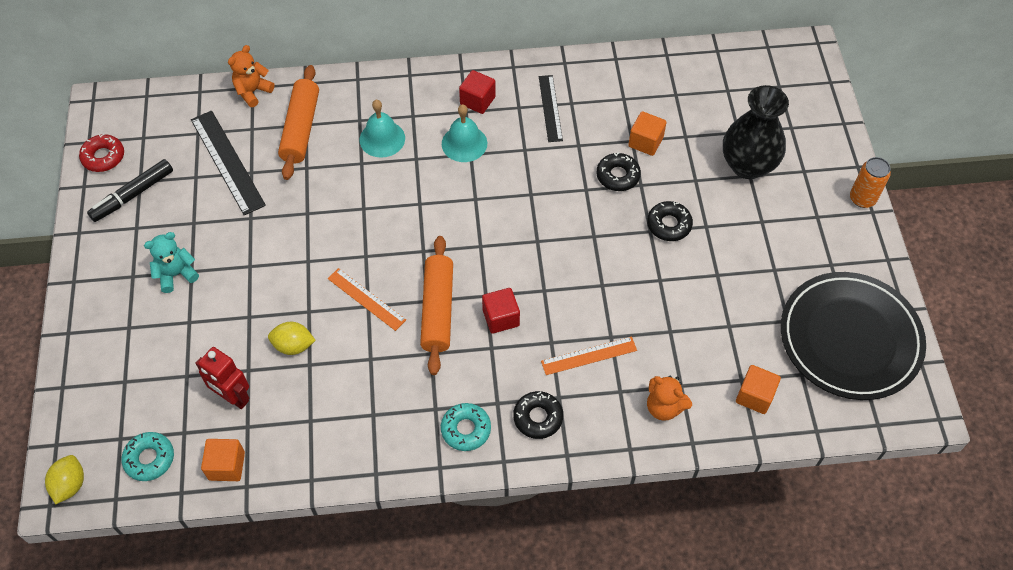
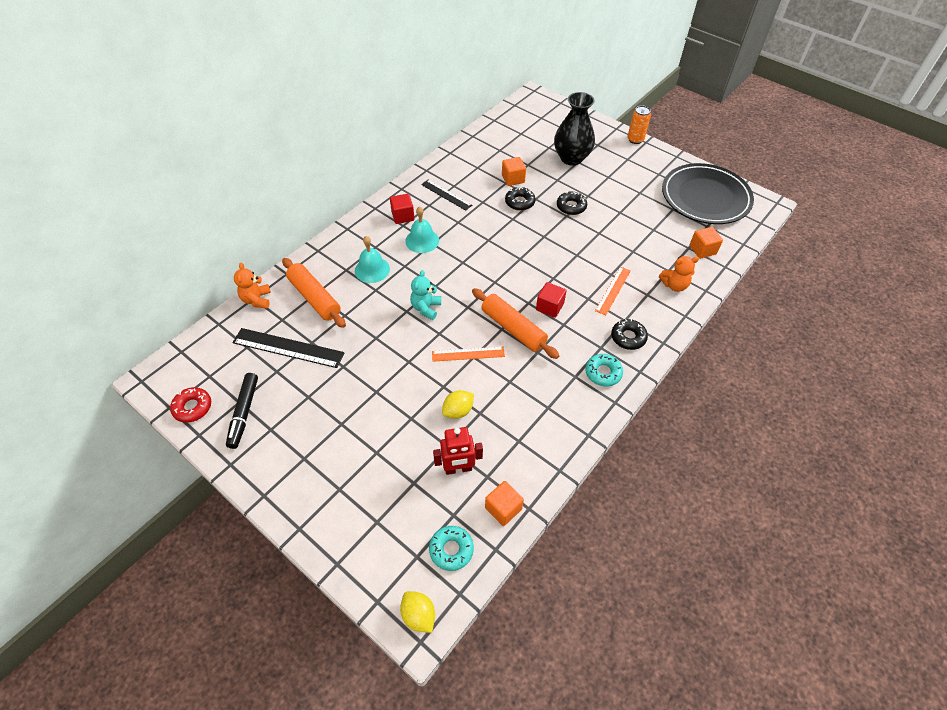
camera: 45 degrees left, 5 degrees down
(176, 274) = (333, 433): turquoise teddy bear -> turquoise teddy bear (426, 308)

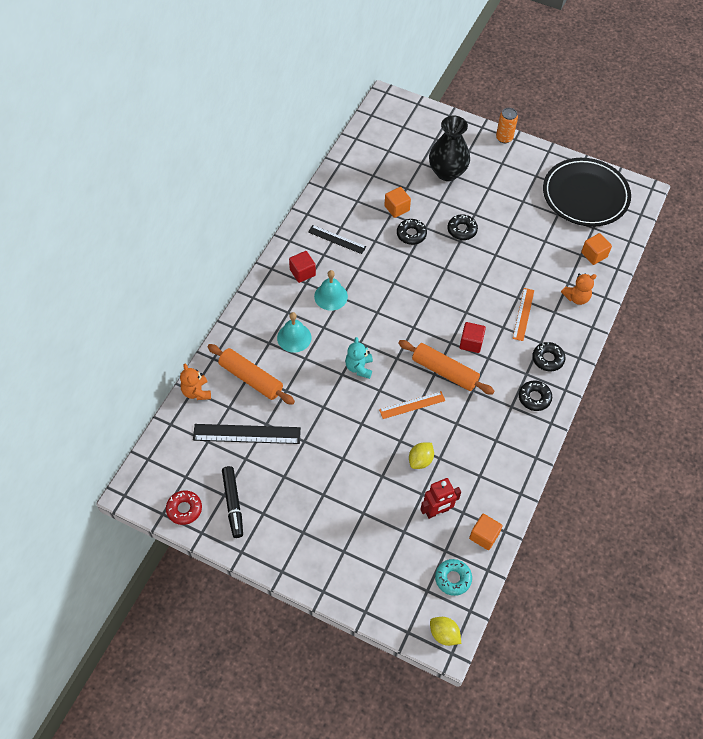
camera: 15 degrees left, 5 degrees up
(603, 373) = (534, 398): turquoise donut -> black donut

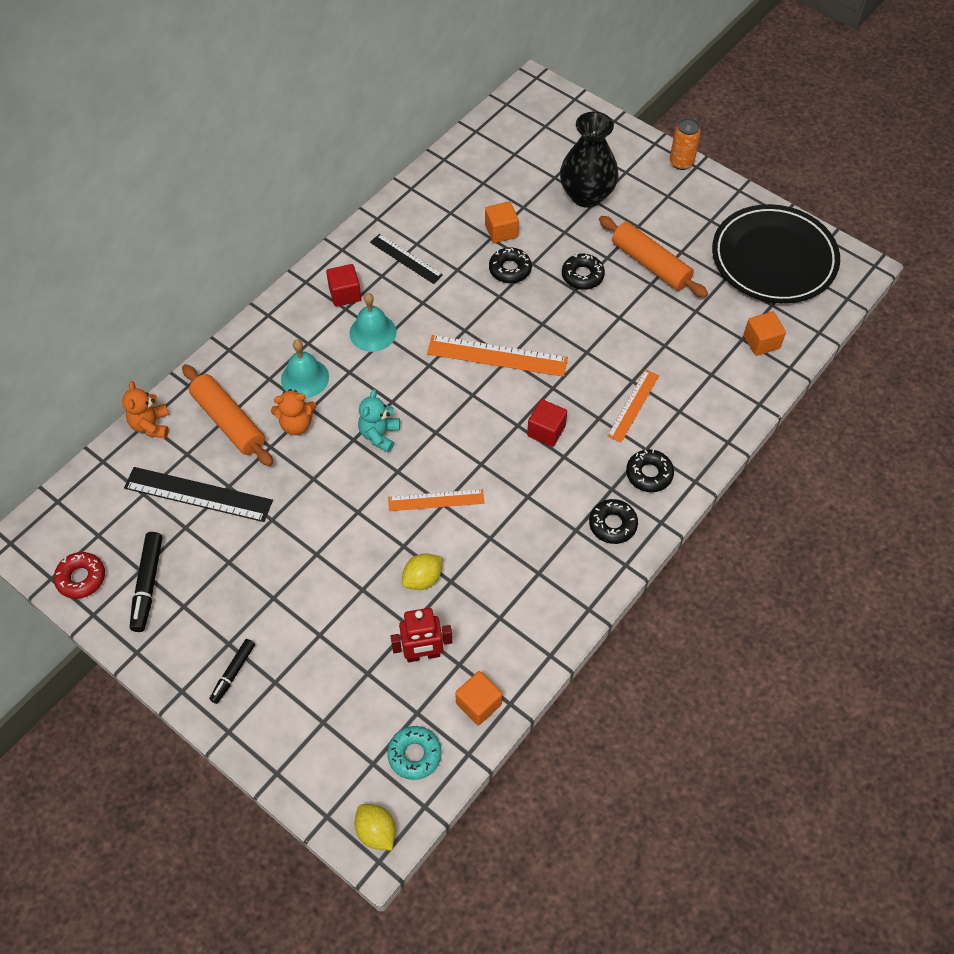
camera: 15 degrees right, 0 degrees up
(313, 551) = (233, 672): none -> black marker
(421, 297) = (497, 356): none -> orange ruler
(444, 372) = (496, 463): orange rolling pin -> orange rolling pin (650, 264)
(576, 297) = (717, 397): orange teddy bear -> orange teddy bear (296, 424)

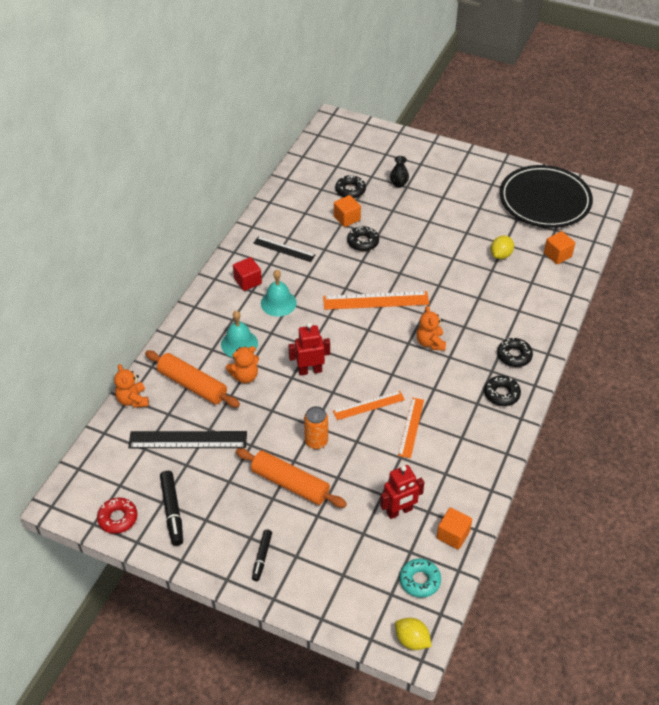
camera: 15 degrees left, 10 degrees down
(379, 435) = (310, 370): turquoise teddy bear -> red robot
(422, 579) = (379, 460): yellow lemon -> yellow lemon (501, 255)
(546, 431) = (430, 343): red cube -> orange teddy bear
(582, 276) = (416, 236): black donut -> black donut (350, 190)
(586, 195) = (399, 184): black vase -> black vase, size x0.45
(633, 405) = (485, 313): orange ruler -> orange ruler (411, 427)
(650, 264) = (461, 220): orange rolling pin -> orange rolling pin (290, 484)
(681, 162) = (457, 151): orange can -> orange can (316, 441)

